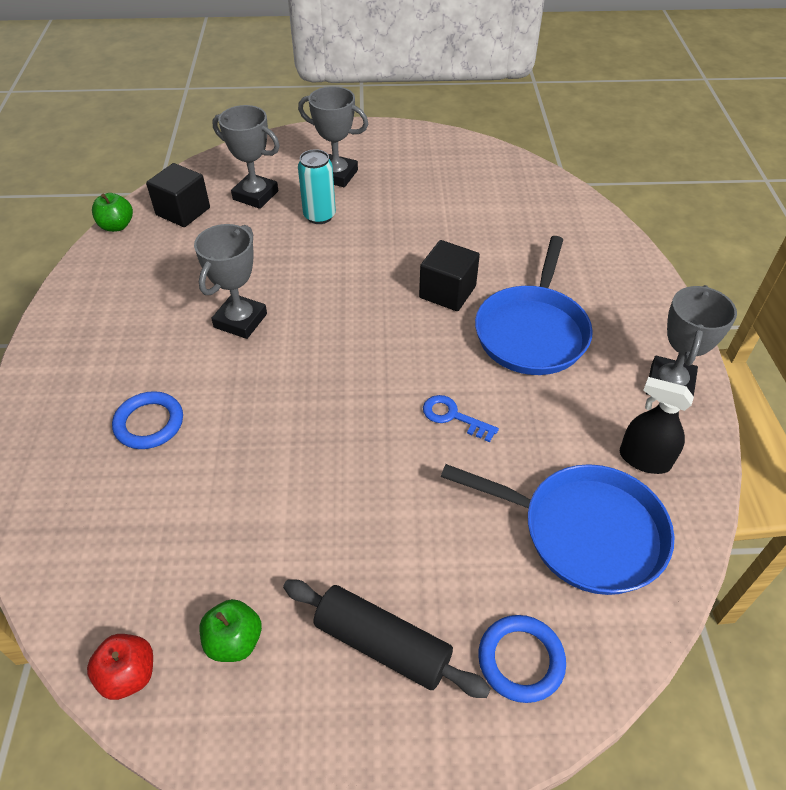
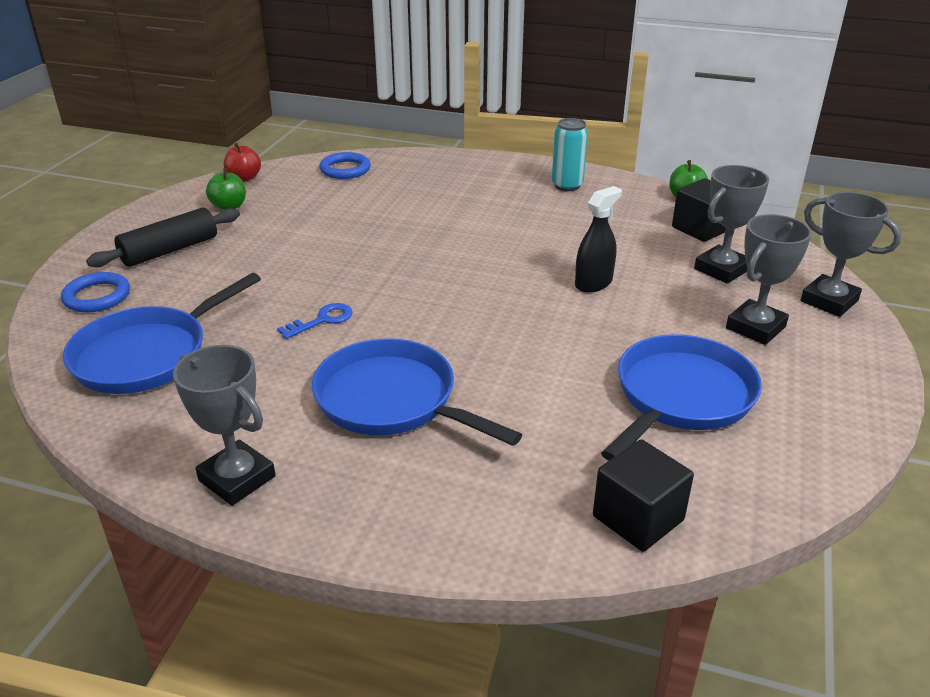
camera: 110 degrees right, 15 degrees down
(149, 423) = (427, 195): blue ring -> blue ring (345, 169)
(240, 320) = (518, 239): grey trophy -> grey trophy (829, 301)
(319, 216) = (668, 302): turquoise can -> turquoise can (567, 185)
(439, 199) = (681, 397): none -> blue pan
(447, 292) = (492, 358): black cube -> black cube (638, 518)
(644, 459) = (172, 417): black spray bottle -> black spray bottle (593, 283)

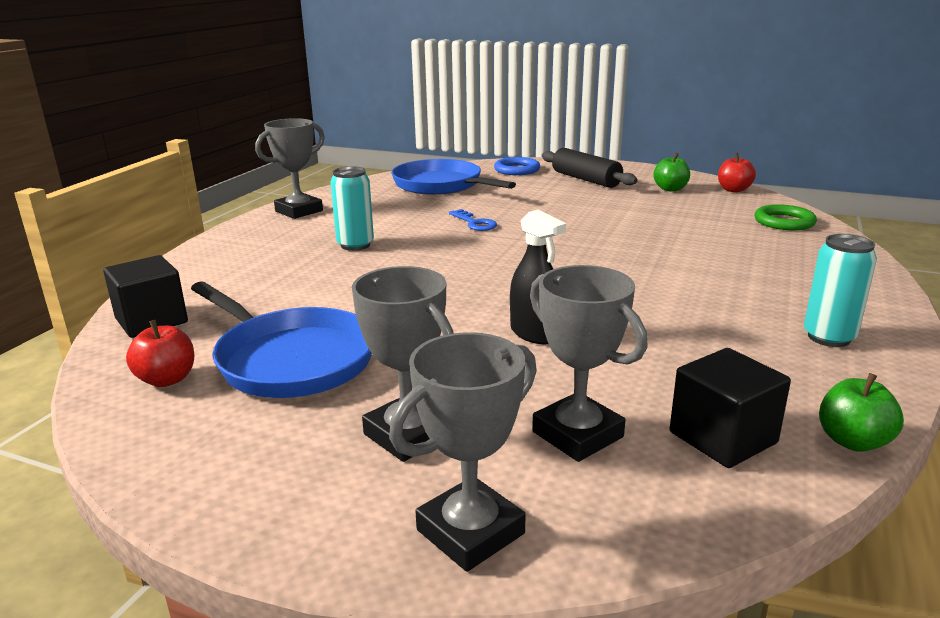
camera: 95 degrees right, 10 degrees down
(345, 169) = (784, 222): blue ring -> green ring
(392, 400) = (355, 245): blue pan -> turquoise can
(746, 464) = (167, 379): none -> red apple

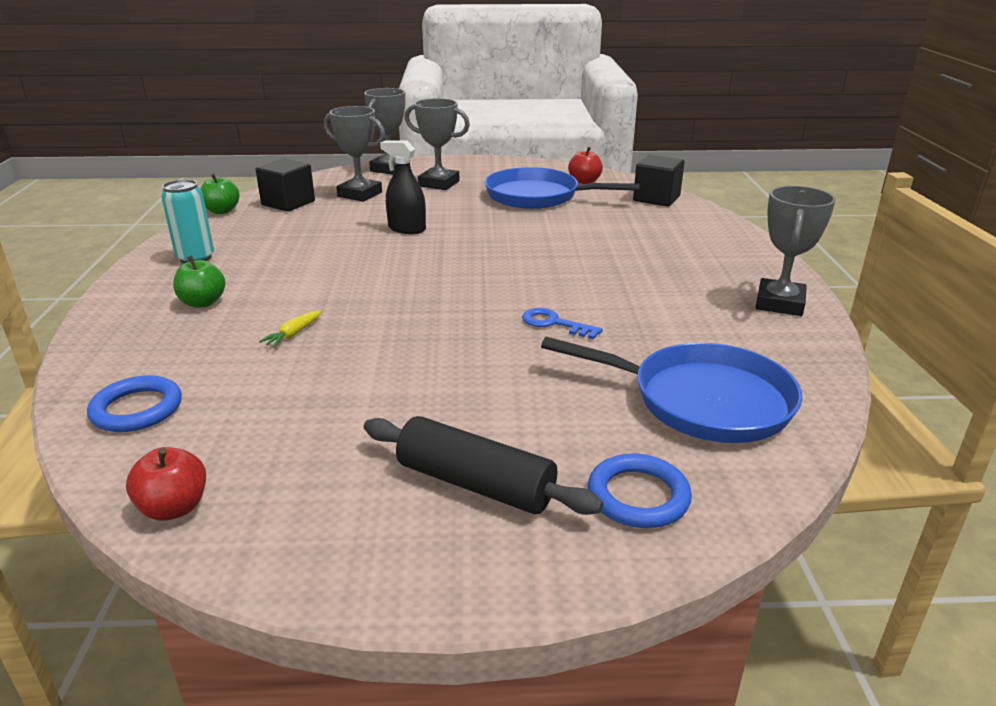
camera: 155 degrees right, 5 degrees up
(355, 245) = (633, 271): turquoise can -> none
(670, 189) = (303, 481): green apple -> green apple (203, 302)
(683, 244) = (293, 334): none -> yellow carrot
(784, 222) = (137, 409): green ring -> blue ring

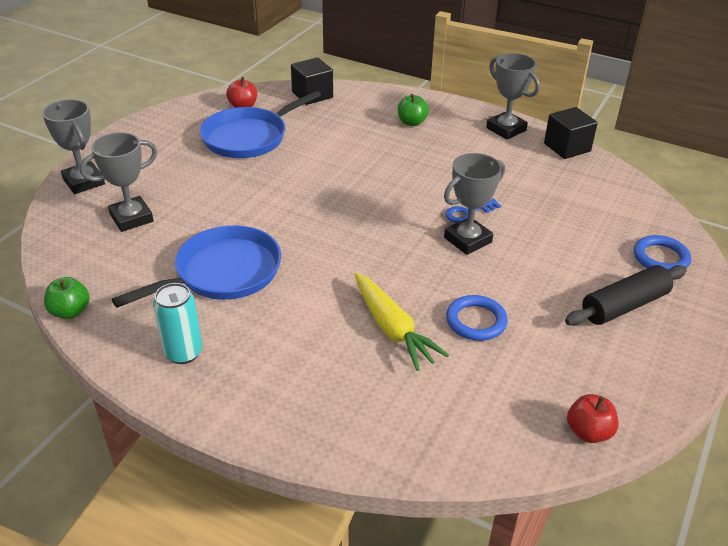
camera: 60 degrees left, 10 degrees up
(137, 409) = (452, 433): blue ring -> blue ring (476, 321)
(203, 302) = (291, 366): green apple -> green apple (412, 122)
(288, 203) = (101, 265): black cube -> black cube (567, 147)
(293, 334) = (392, 329): yellow carrot -> yellow carrot, size x2.22
(407, 229) = (245, 219): black spray bottle -> none
(439, 184) = (159, 170): grey trophy -> grey trophy (467, 240)
(702, 400) = (590, 202): blue pan -> blue pan (223, 273)

